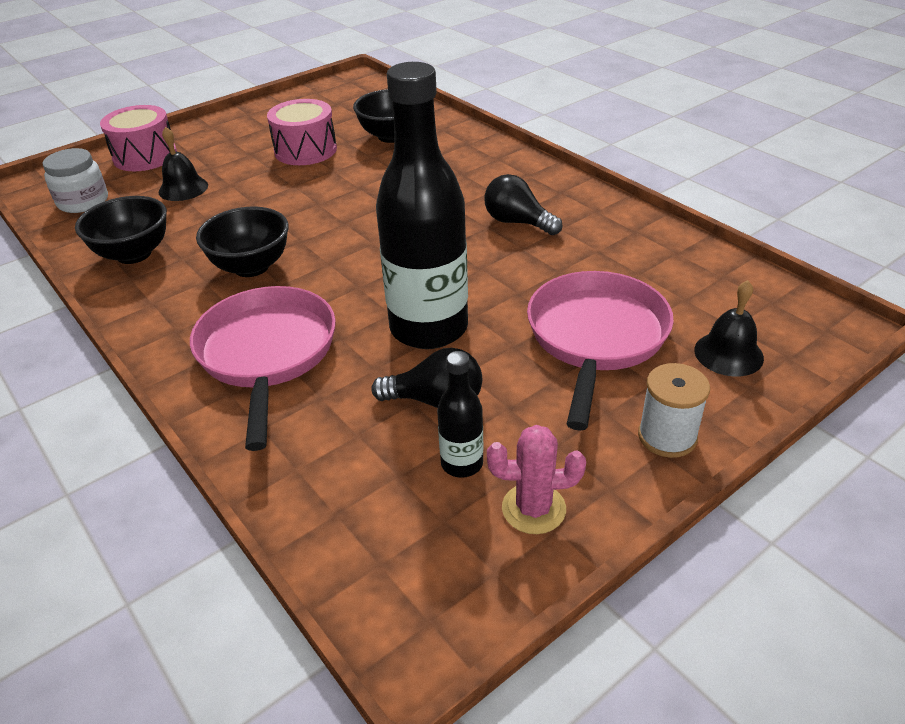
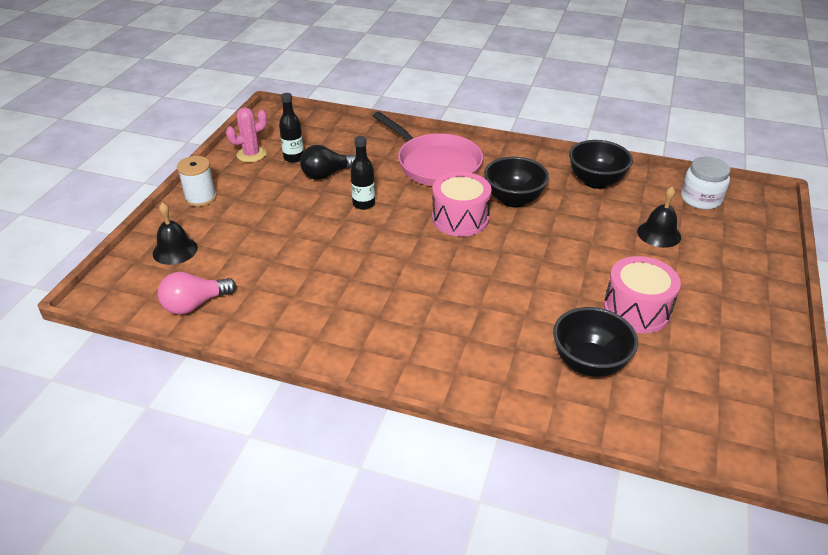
camera: 145 degrees right, 0 degrees up
(145, 156) = (747, 250): pink drum -> pink drum (460, 218)
(429, 328) = (363, 204): black bottle -> black bottle, size x0.45
(517, 222) = (372, 300): black light bulb -> none
(596, 338) = (261, 232): pink pan -> none
(714, 277) = (195, 305): none -> pink light bulb

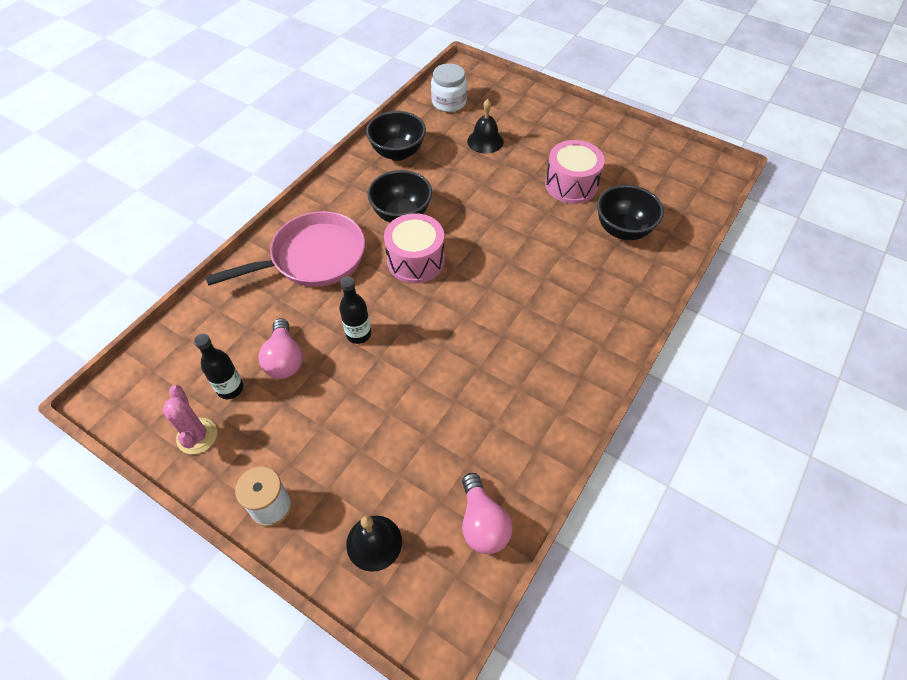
camera: 75 degrees left, 15 degrees up
(327, 174) = (284, 359): black light bulb -> pink light bulb

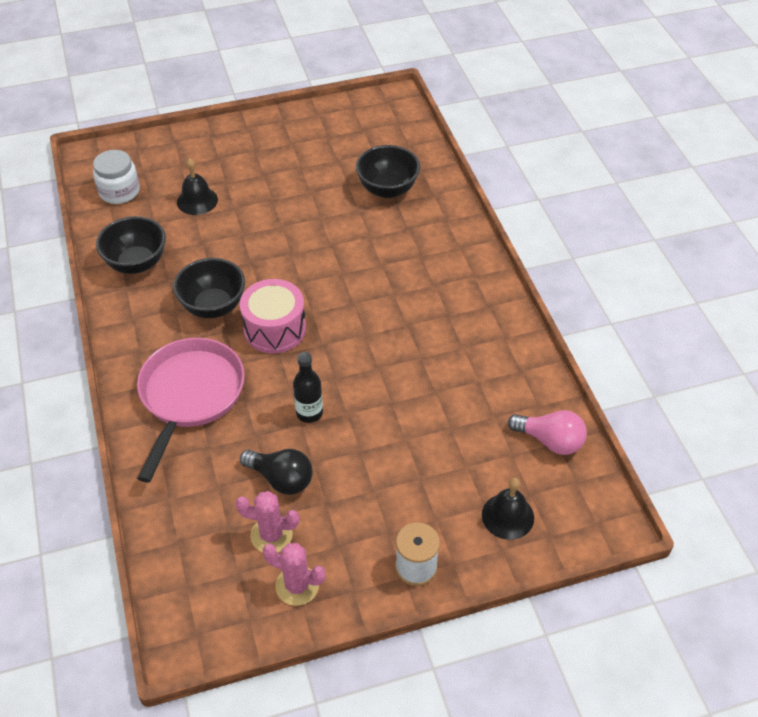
camera: 50 degrees left, 5 degrees down
(230, 388) = (271, 535): black bottle -> pink cactus
(284, 359) = (281, 479): pink light bulb -> black light bulb
(571, 185) = (309, 185): pink drum -> none

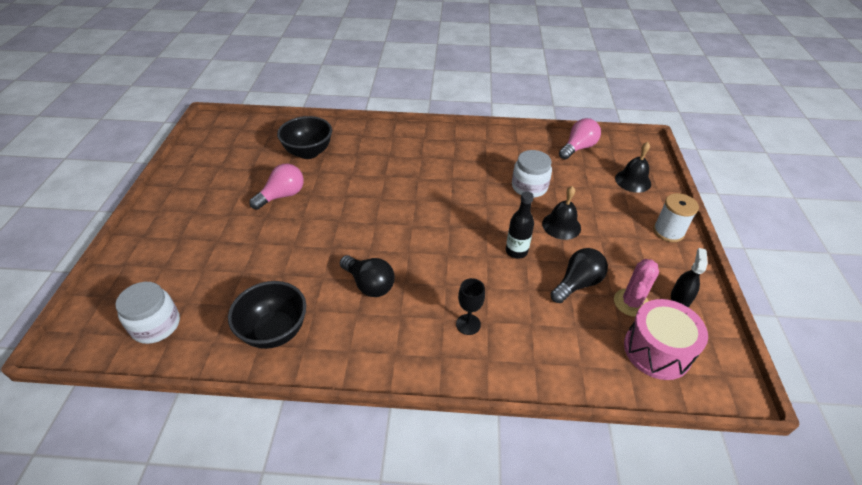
camera: 70 degrees left, 5 degrees down
(190, 396) = (468, 324): pink pan -> black goblet
(197, 200) = (224, 266): black bell -> black bell (561, 225)
(213, 306) = (369, 284): black bowl -> black light bulb
(275, 329) = (418, 250): pink drum -> pink drum (657, 350)
(297, 586) = (680, 298): pink cactus -> black spray bottle
(307, 198) = (282, 196): none -> pink light bulb
(431, 402) = (529, 187): none -> white jar

